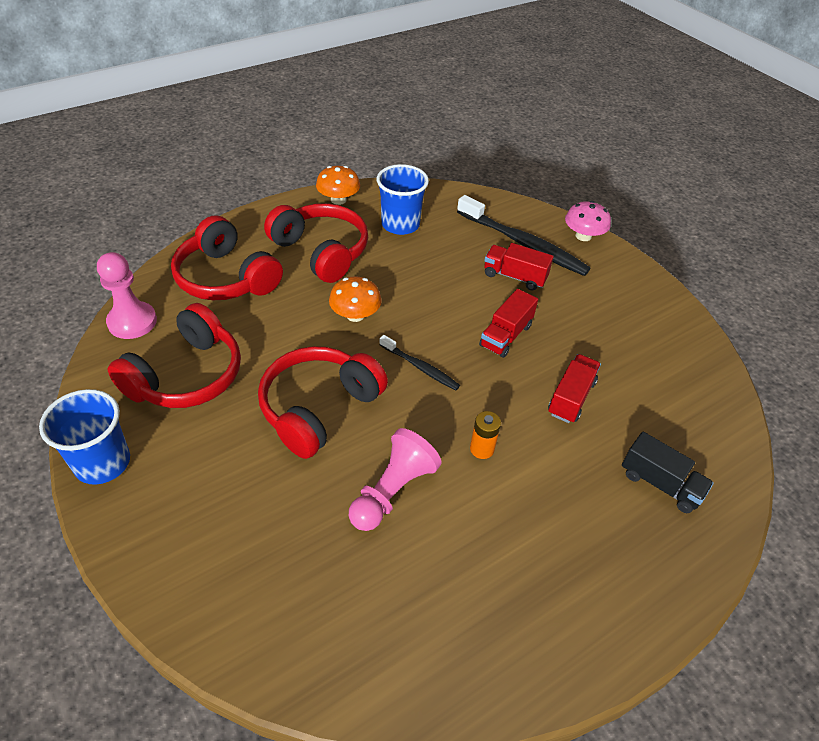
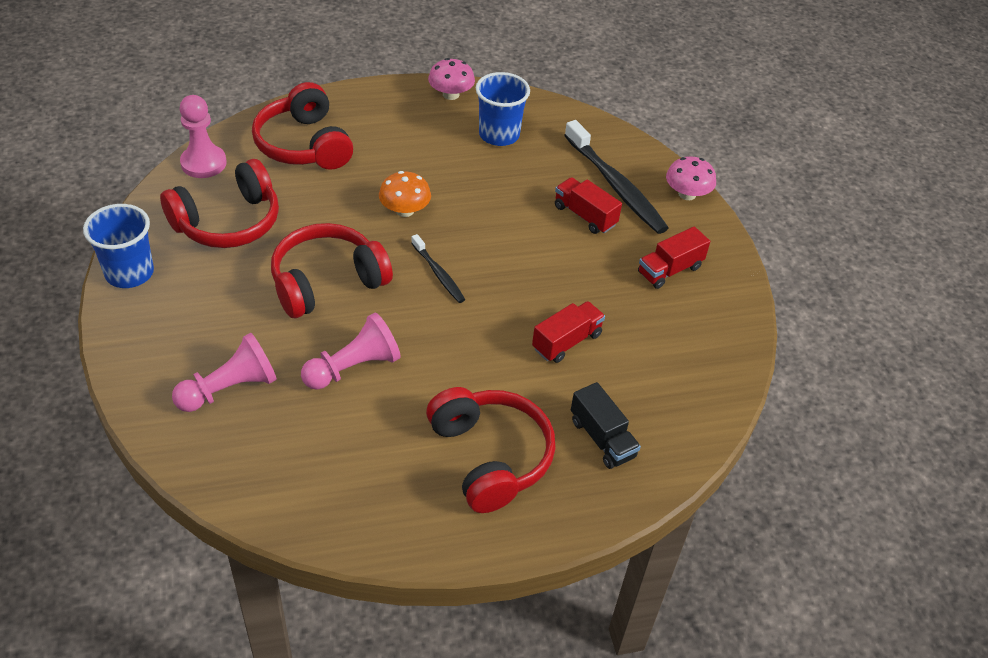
camera: 20 degrees right, 0 degrees up
(276, 561) = (230, 389): none -> pink pawn
(321, 251) = (405, 142): red headphones -> red headphones (490, 457)
(338, 200) = (451, 94): orange mushroom -> pink mushroom
(482, 449) = (453, 359): orange battery -> none
(506, 336) = (539, 268): red truck -> red truck (669, 270)

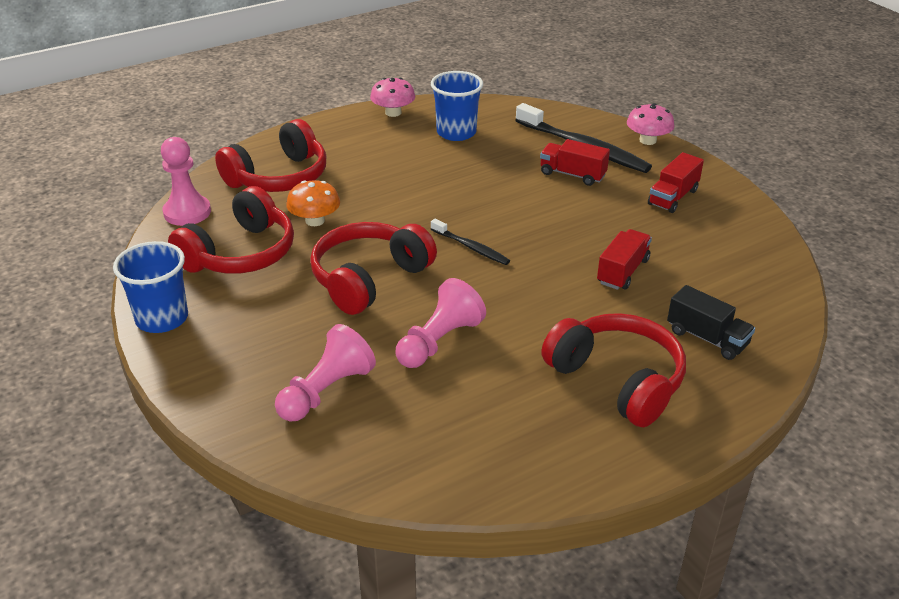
camera: 15 degrees left, 10 degrees down
(304, 145) = (279, 177): red headphones -> red headphones turned 90 degrees counterclockwise
(405, 210) = (407, 206): orange mushroom -> orange mushroom (315, 220)

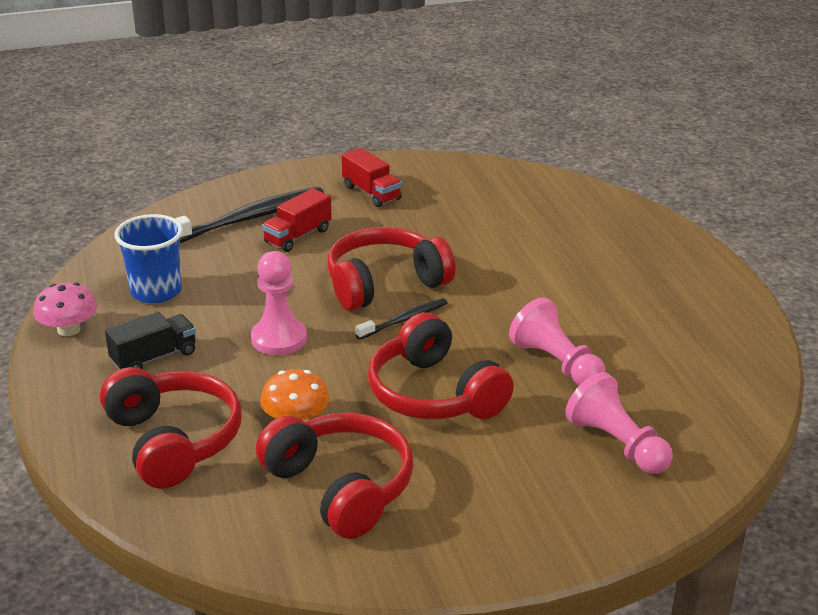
camera: 75 degrees left, 5 degrees down
(162, 318) = (455, 562): blue cup -> none
(187, 212) = (216, 531): pink pawn -> pink pawn (279, 339)
(617, 380) = (635, 279): red headphones -> red headphones (385, 284)
(622, 271) = (481, 244): red truck -> none
(647, 140) = (258, 182): pink mushroom -> none
(707, 338) = (590, 226): black truck -> black truck (154, 357)

